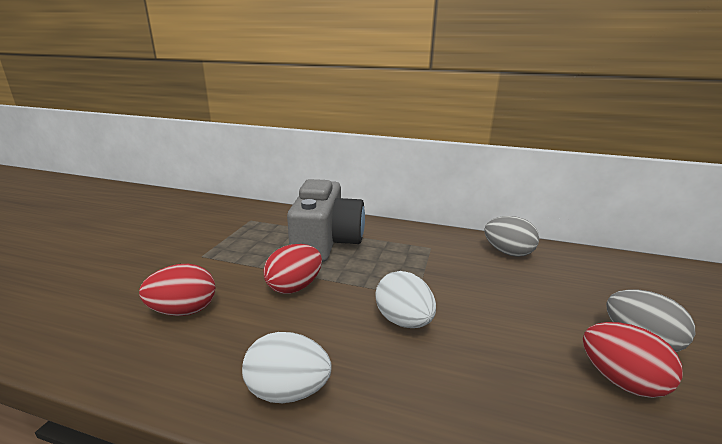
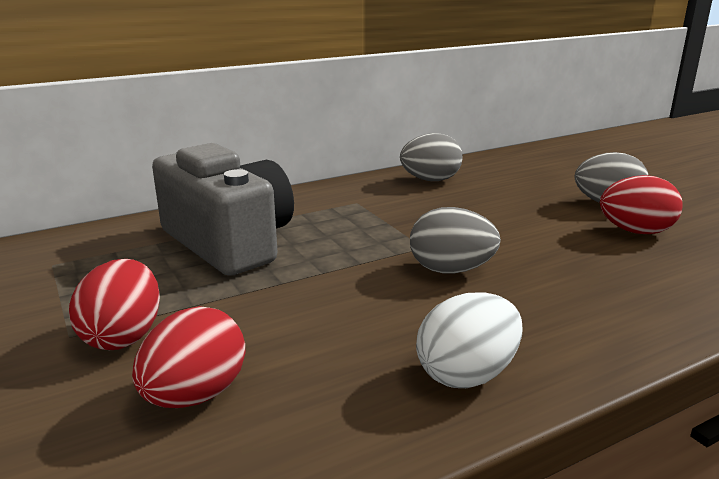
camera: 45 degrees left, 0 degrees up
(294, 287) = (289, 299): red egg -> red egg (123, 336)
(403, 321) = (451, 270): white egg -> grey egg

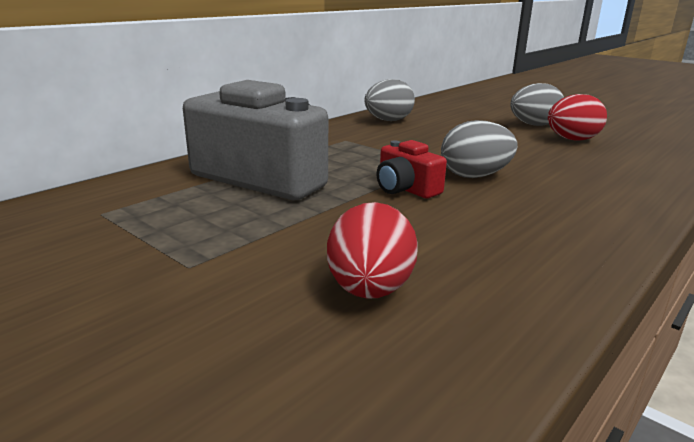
camera: 20 degrees left, 0 degrees up
(123, 336) = (247, 258): red egg -> none
(355, 277) = (406, 189): none -> red camera
(467, 375) = (566, 239): white egg -> none

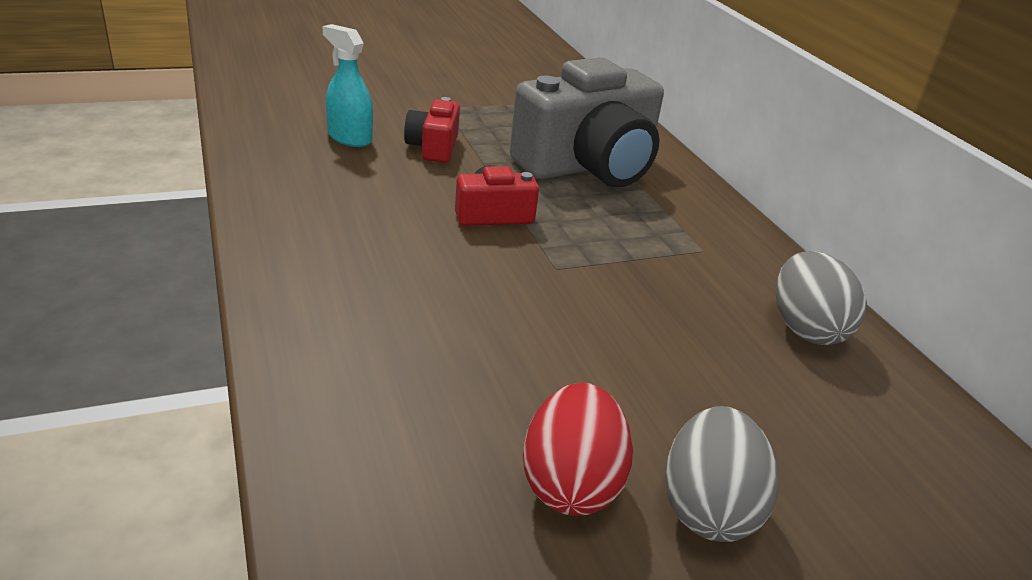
camera: 115 degrees right, 10 degrees up
(321, 239) = (433, 147): none -> red camera
(370, 290) = (349, 138): red egg -> turquoise spray bottle
(474, 176) = (489, 270): grey egg -> none

